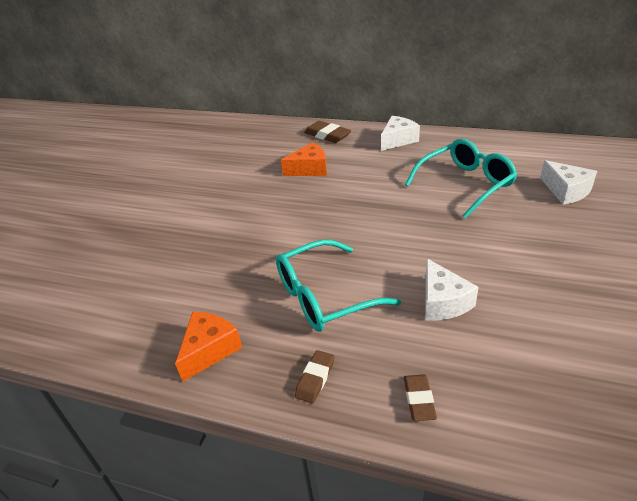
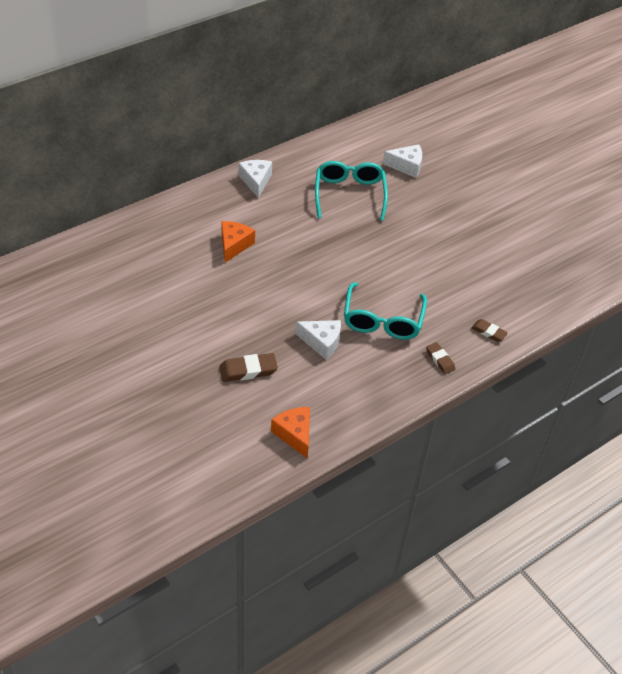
camera: 60 degrees left, 10 degrees up
(209, 350) = (375, 391): orange cheese -> orange cheese (295, 434)
(327, 135) = (196, 207): brown eraser -> brown eraser (248, 370)
(443, 302) = (438, 280): white cheese -> white cheese (322, 342)

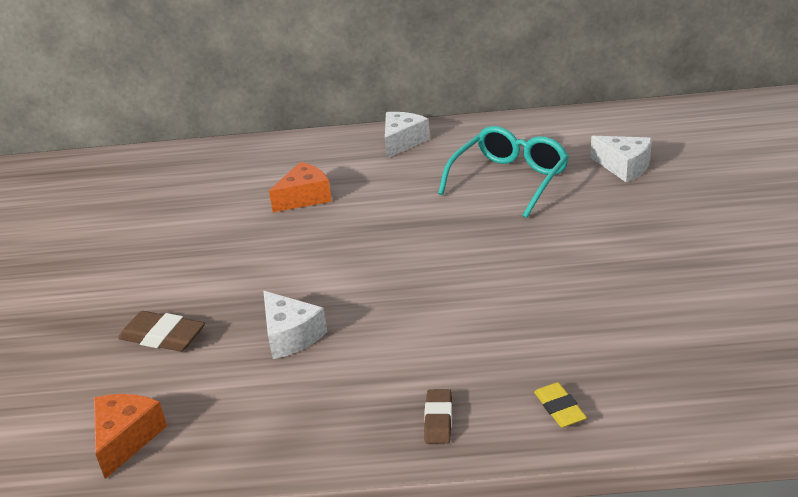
camera: 40 degrees right, 15 degrees down
(382, 321) = (403, 337): turquoise glasses -> none
(488, 332) = (559, 408): brown eraser -> yellow eraser

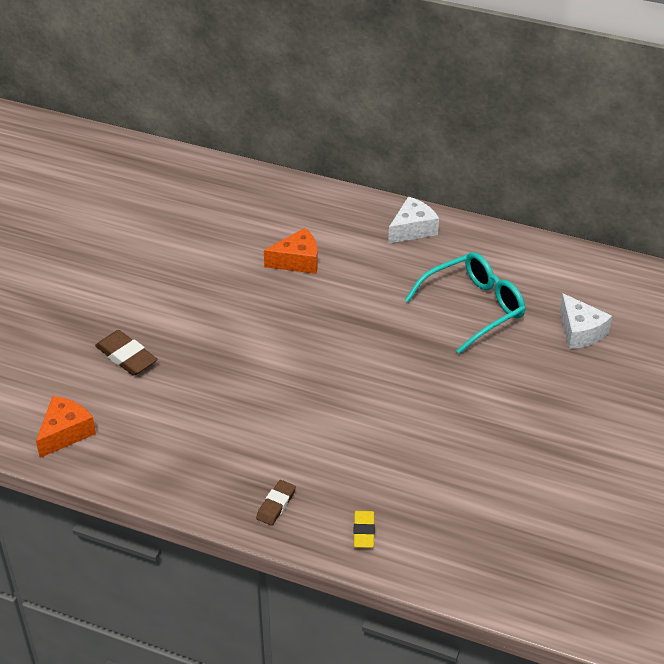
camera: 20 degrees right, 10 degrees up
(290, 336) = (215, 393): white cheese -> none

